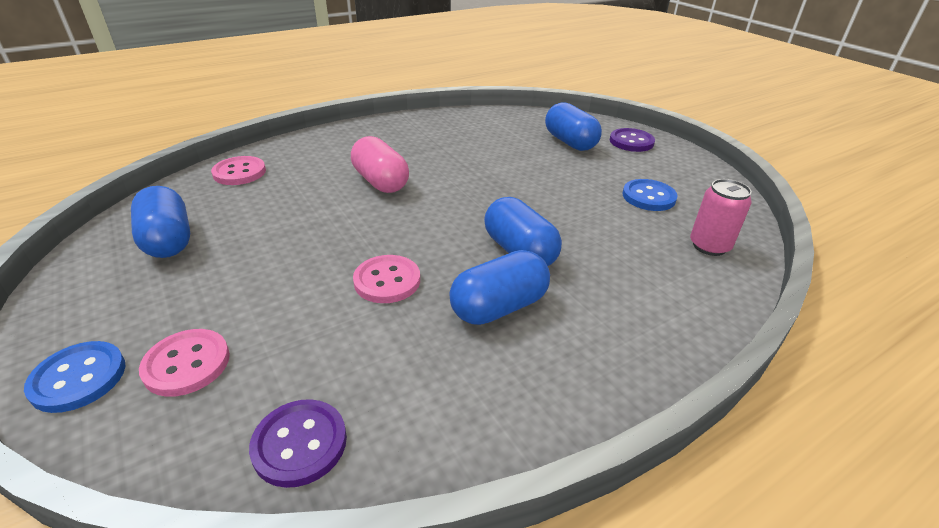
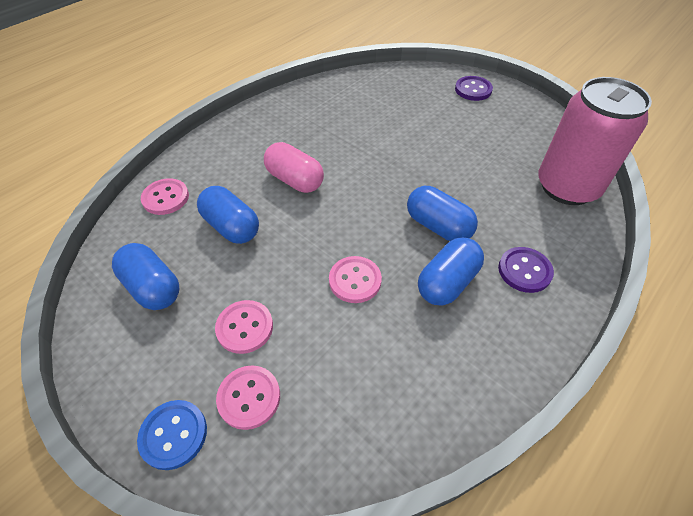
camera: 15 degrees left, 15 degrees up
(233, 296) = (245, 327): none -> pink button
(300, 444) = (370, 435): purple button -> purple button (524, 271)
(570, 142) = (426, 100): blue capsule -> blue capsule (231, 226)
(648, 197) = (508, 148): blue button -> none
(709, 246) = (567, 187): pink can -> pink can, size x2.07

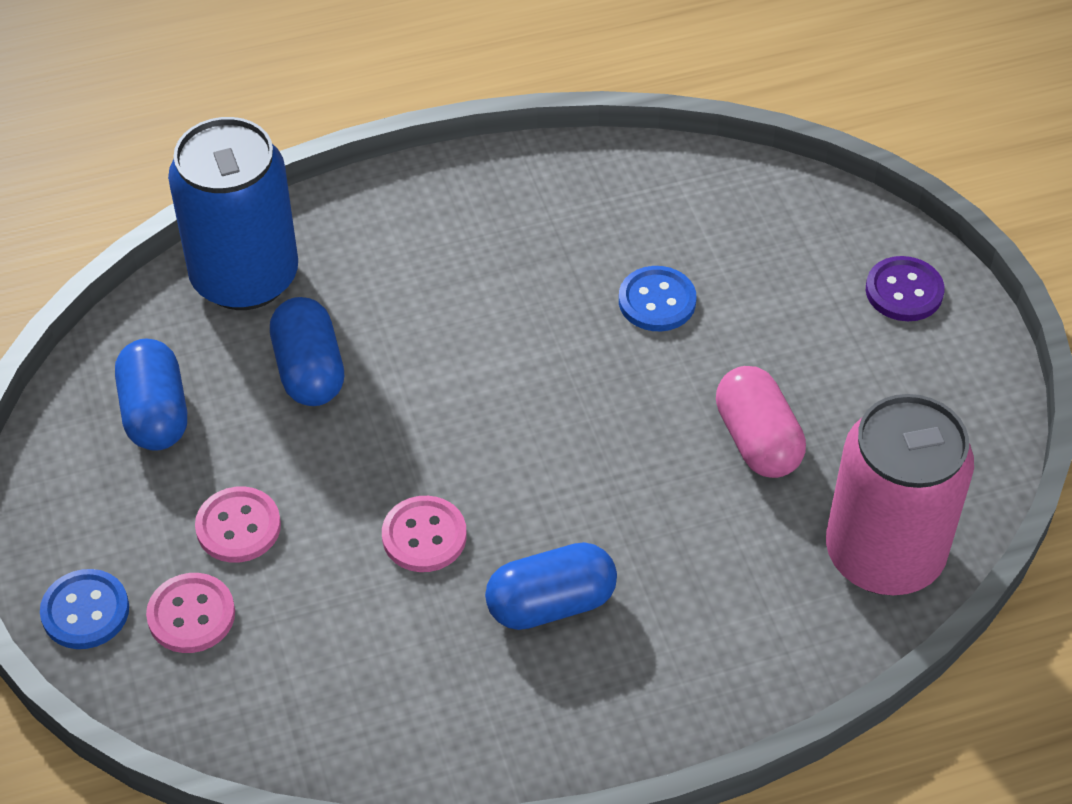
camera: 30 degrees right, 0 degrees up
(166, 198) = (245, 277): pink button -> blue can
(295, 180) = (452, 334): pink capsule -> pink capsule (757, 440)
(378, 130) = (657, 301): none -> blue button
(438, 226) = (610, 516): blue capsule -> none
(524, 271) = (679, 645): purple button -> none

